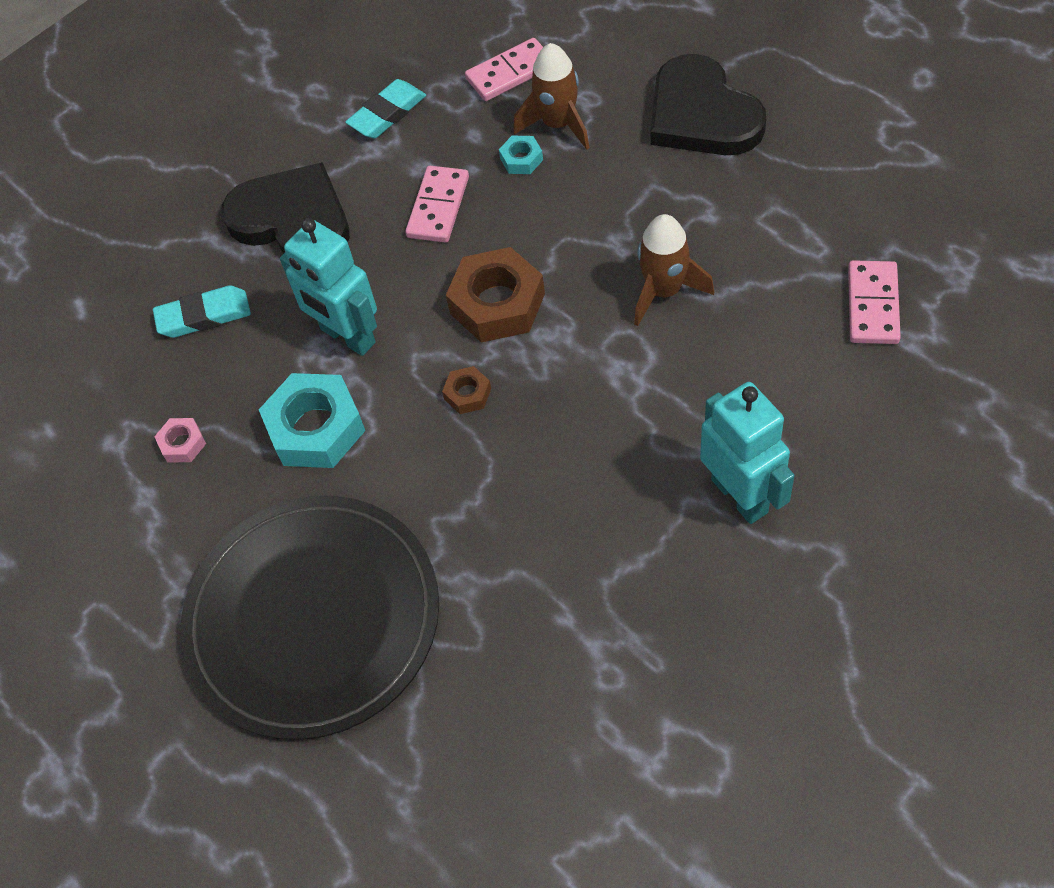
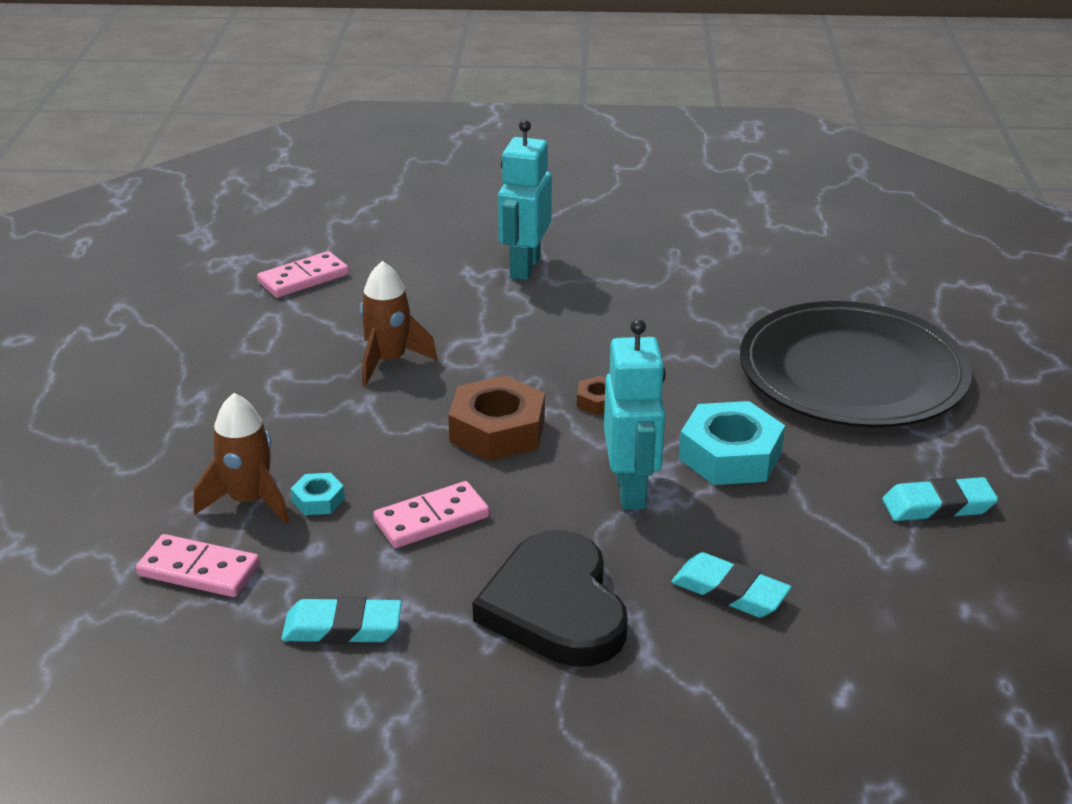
camera: 140 degrees left, 25 degrees down
(127, 512) = (938, 506): none -> turquoise eraser
(182, 444) = (848, 517): pink nut -> none
(701, 114) = (160, 426): black heart -> none

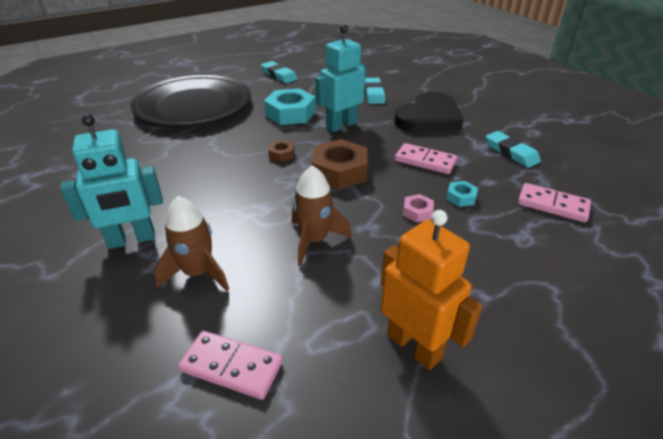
camera: 125 degrees left, 5 degrees up
(198, 358) = (414, 346): none -> orange robot
(199, 570) = (552, 205): pink domino -> pink domino turned 45 degrees counterclockwise
(249, 501) = (495, 219): brown rocket -> brown rocket (198, 273)
(340, 449) = (417, 212): none -> pink nut

